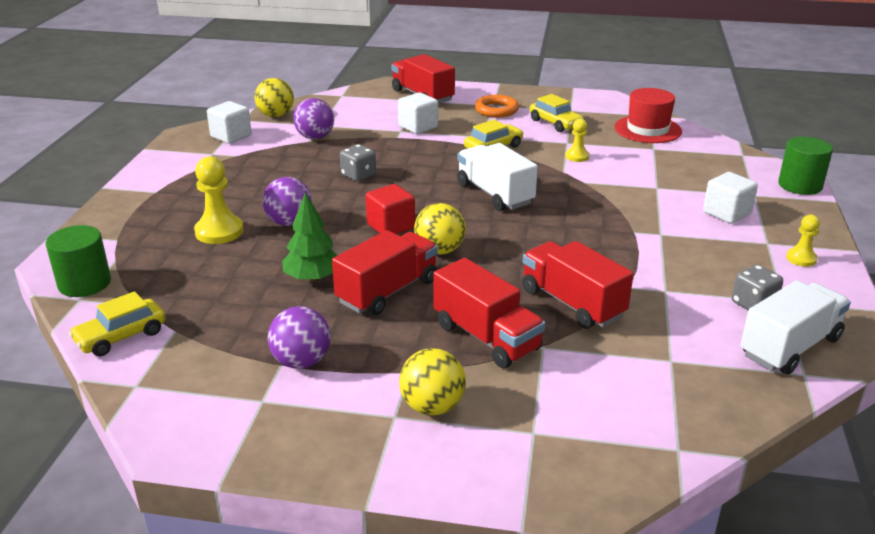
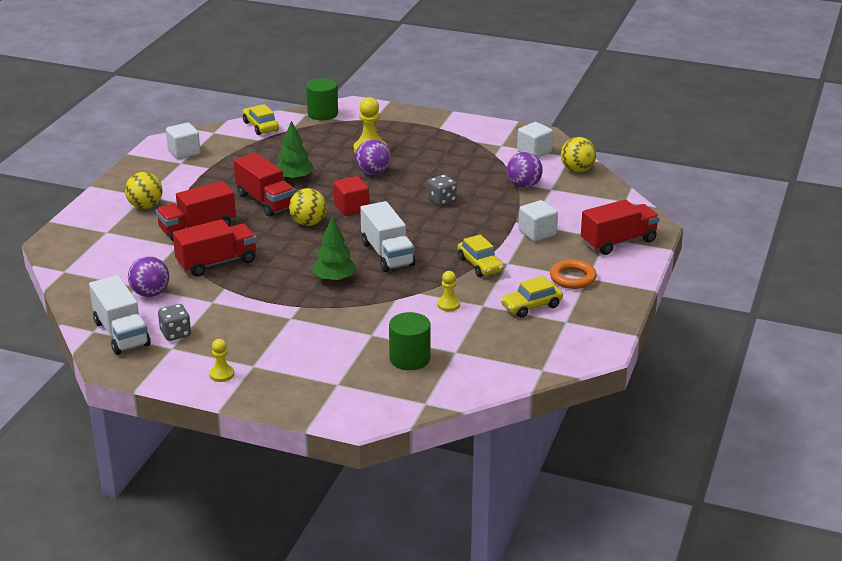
camera: 100 degrees right, 0 degrees up
(301, 362) = (207, 173): purple ball -> purple ball (150, 293)
(494, 194) = (387, 254): white truck -> white truck turned 90 degrees clockwise
(564, 218) = (334, 279): none -> green tree
(647, 129) = (503, 358): red hat -> none
(726, 213) = (310, 359): white cube -> white cube (184, 152)
(800, 185) = (345, 417): green cylinder -> green cylinder (409, 358)

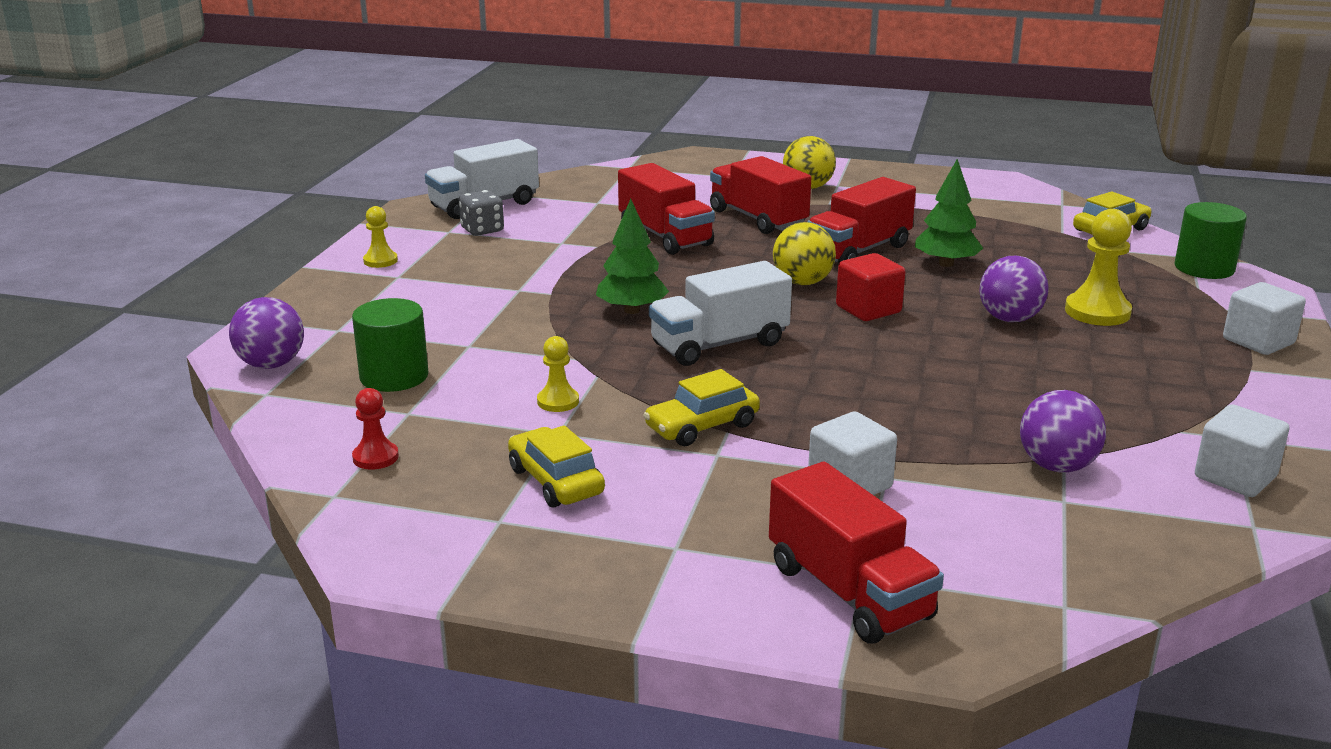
camera: 85 degrees right, 5 degrees down
(150, 293) = (579, 210): purple ball -> purple ball (271, 365)
(184, 152) = (981, 193): white cube -> white cube (1258, 341)
(441, 200) = (938, 382): grey dice -> none
(505, 359) = (375, 457): none -> red pawn
(572, 278) = (670, 528): orange ring -> none
(577, 170) = (1186, 535): yellow ball -> none

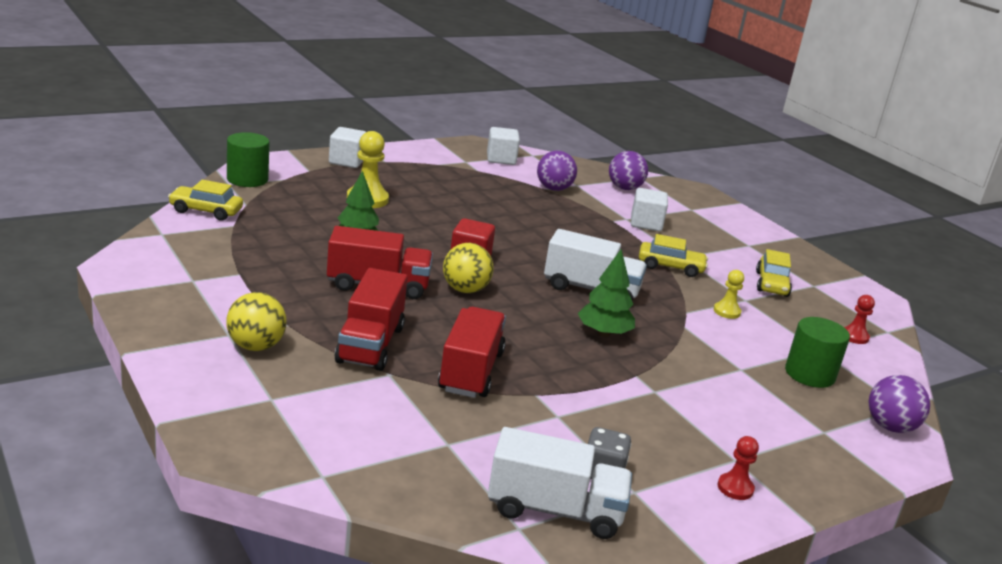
camera: 140 degrees left, 0 degrees up
(380, 261) = (735, 488): yellow pawn -> red pawn
(849, 592) = (704, 209): red truck -> none
(1009, 319) = (416, 219): purple ball -> purple ball (624, 188)

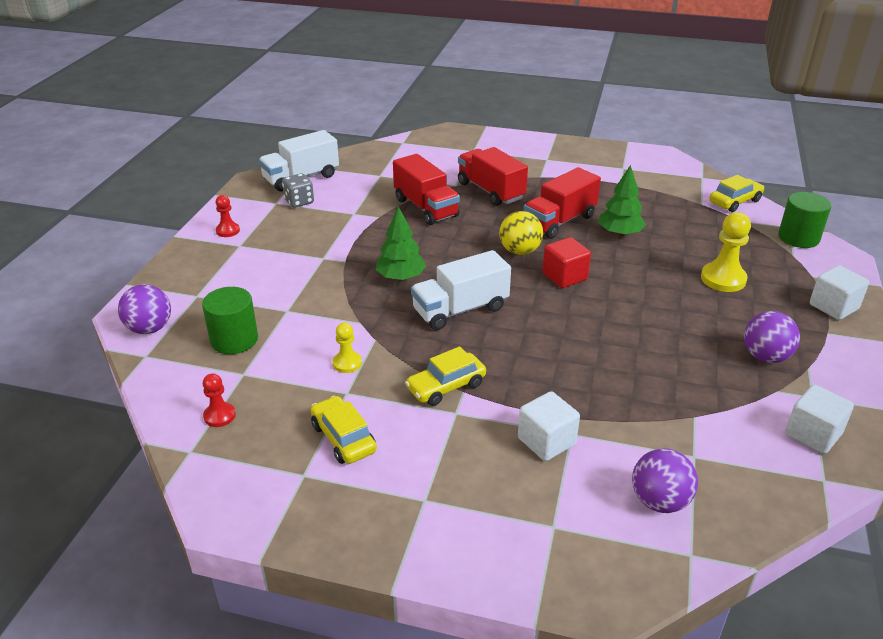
camera: 140 degrees right, 10 degrees up
(256, 346) = (526, 161): yellow ball -> none
(554, 189) = (690, 424): purple ball -> purple ball (765, 357)

